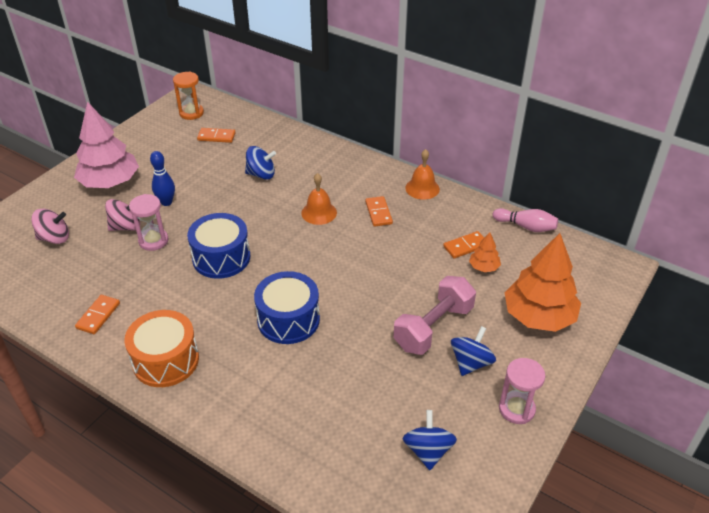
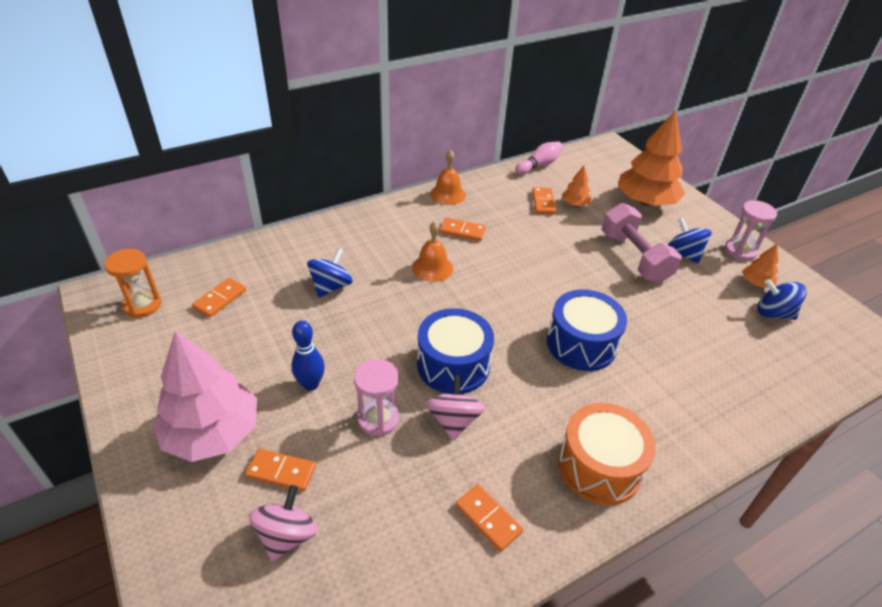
camera: 65 degrees left, 0 degrees up
(95, 218) = (281, 471): none -> orange domino
(126, 227) = (327, 440): pink spinning top -> pink spinning top (454, 420)
(469, 430) = (756, 283): none -> orange tree

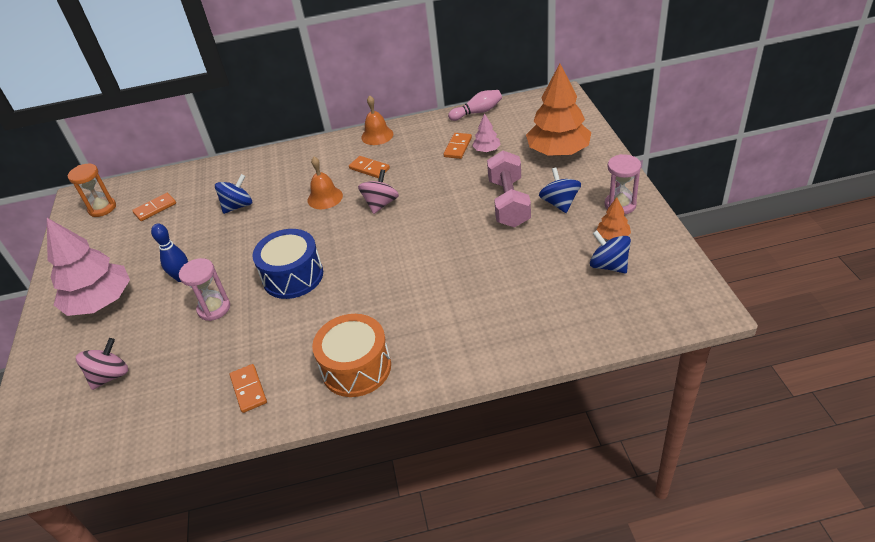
camera: 25 degrees right, 0 degrees up
(281, 471) = (130, 334): orange domino -> none
(454, 420) = (267, 317): pink spinning top -> pink spinning top (381, 204)
(575, 204) = (486, 150): orange tree -> pink tree
(581, 344) = (407, 272): blue drum -> none

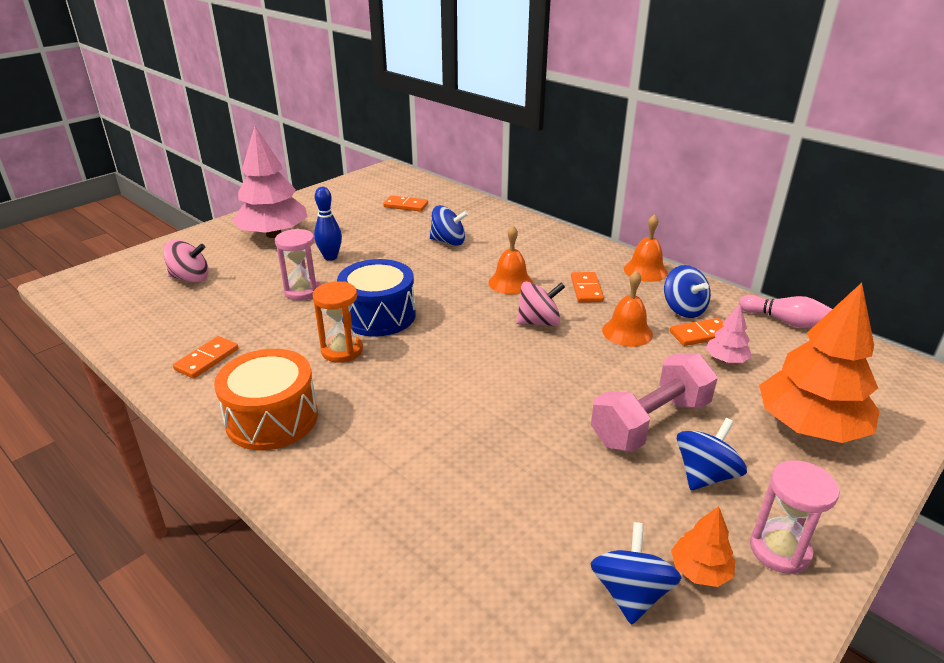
camera: 50 degrees right, 10 degrees down
(102, 208) = (384, 184): orange hourglass -> orange hourglass (342, 350)
(427, 173) = (627, 332): none -> orange bell
(430, 141) = (683, 309): none -> blue spinning top

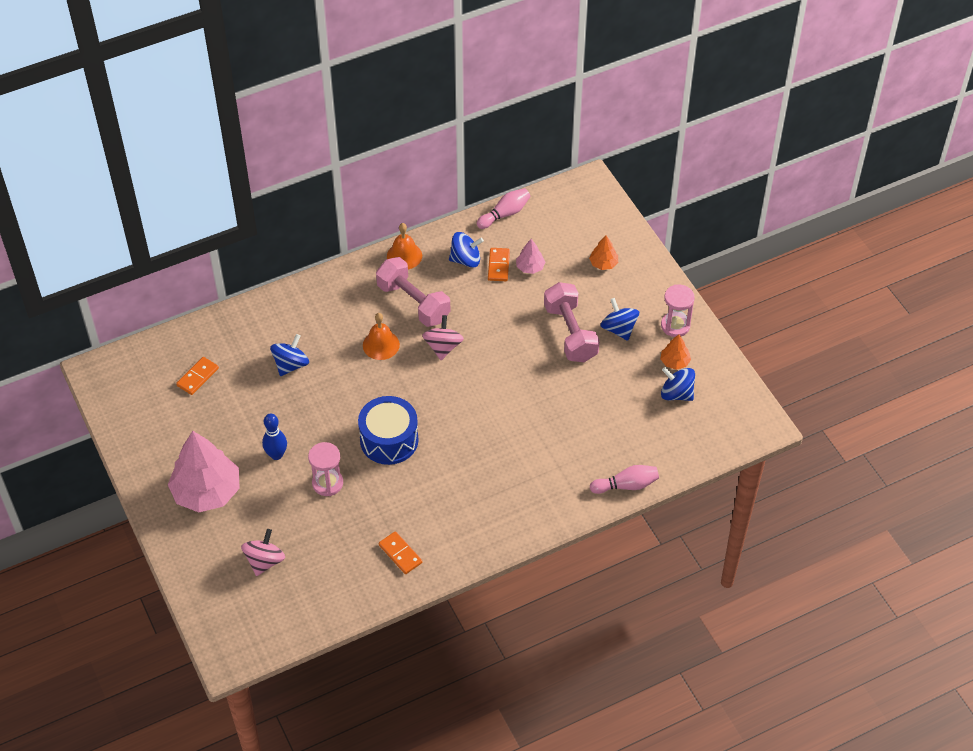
camera: 70 degrees left, 20 degrees up
(272, 419) = (486, 521): orange drum -> none
(342, 350) = (426, 471): orange hourglass -> none
(385, 567) = (626, 485): none -> pink bowling pin
(586, 289) = (413, 303): orange domino -> pink dumbbell
(627, 332) = (478, 303): orange bell -> none
(809, 427) = (603, 263): orange tree -> orange tree, size x0.45

